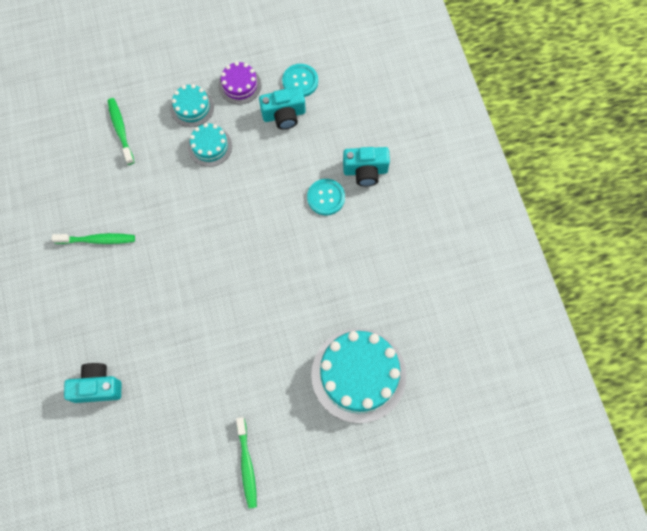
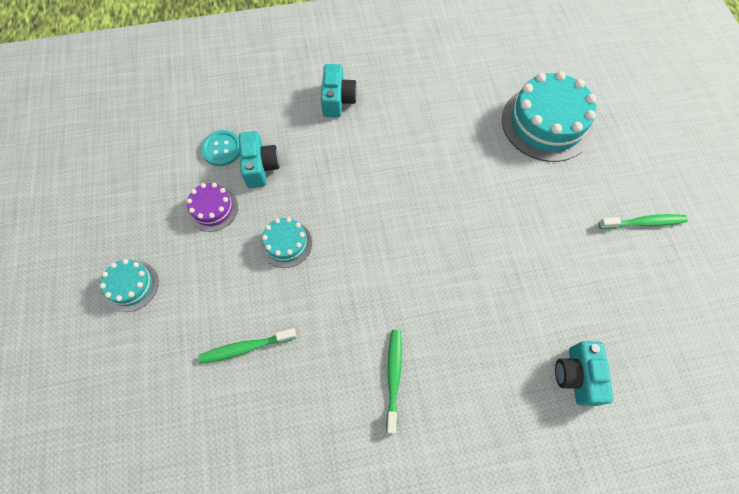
camera: 85 degrees left, 5 degrees down
(192, 107) = (231, 261): turquoise cake -> turquoise cake (131, 286)
(326, 197) = (363, 135): turquoise button -> none

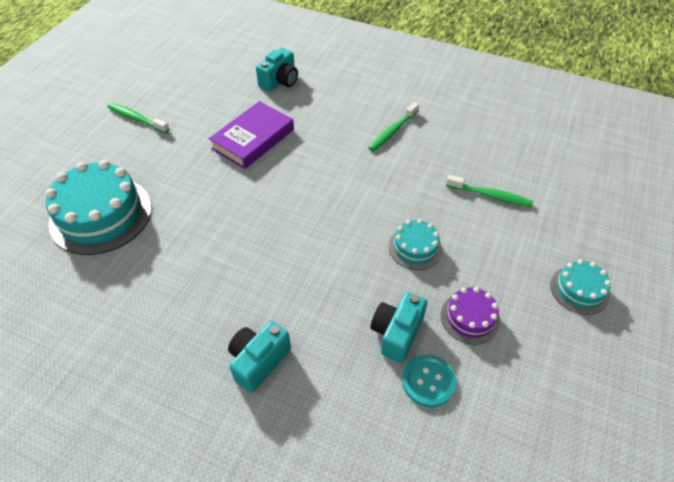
camera: 145 degrees left, 15 degrees down
(517, 270) = (253, 139): none -> purple book

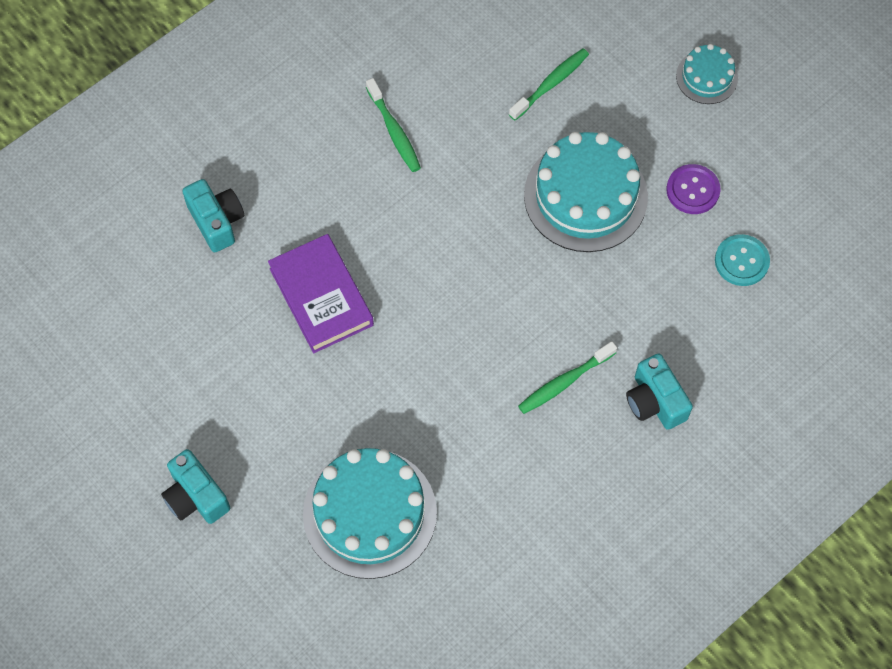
camera: 65 degrees left, 15 degrees up
(137, 119) = (198, 430): green toothbrush -> green toothbrush (564, 382)
(396, 333) = (680, 264): turquoise camera -> turquoise camera (196, 496)
(415, 248) = (585, 196): turquoise cake -> turquoise cake, size x1.95
(470, 317) = (693, 190): purple cake -> purple button

